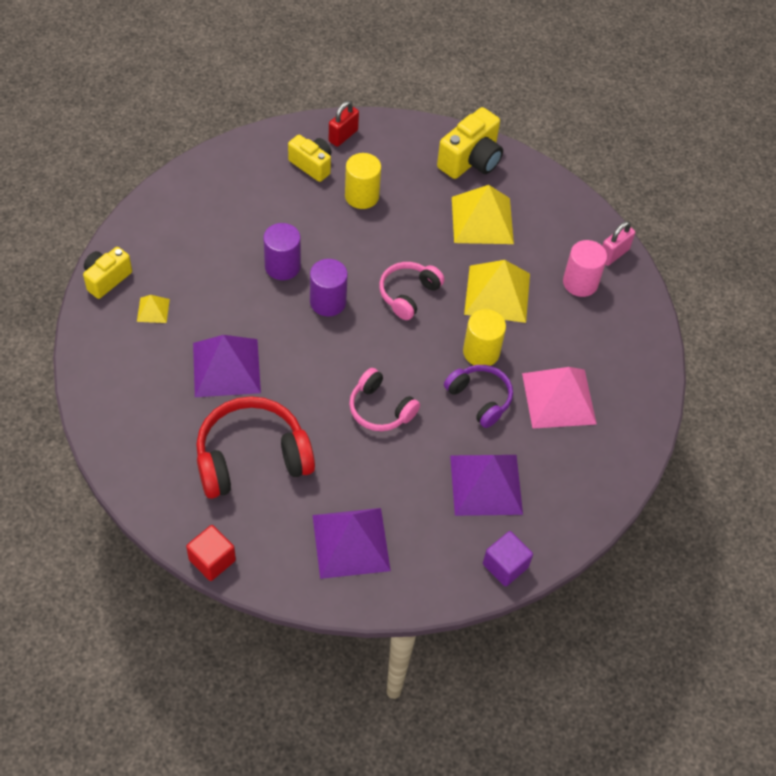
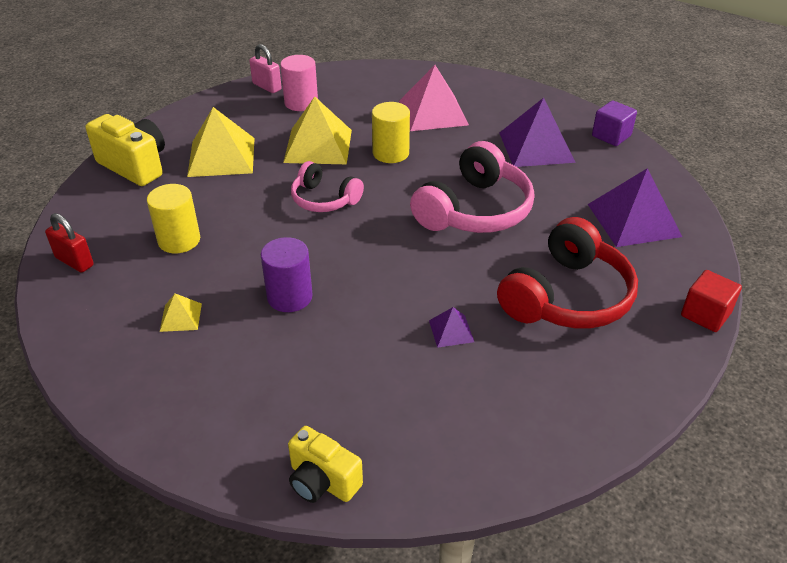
camera: 90 degrees left, 15 degrees down
(153, 310) = (373, 416): yellow pyramid -> yellow pyramid (181, 317)
(226, 367) = (451, 331): purple pyramid -> purple pyramid, size x0.47
(252, 457) = (567, 297): red headphones -> red headphones turned 120 degrees counterclockwise
(312, 165) = (121, 285): yellow camera -> none
(328, 302) = (341, 255): purple cylinder -> none
(380, 409) = (475, 210): pink headphones -> pink headphones, size x1.68
(480, 399) = (445, 152): purple headphones -> none

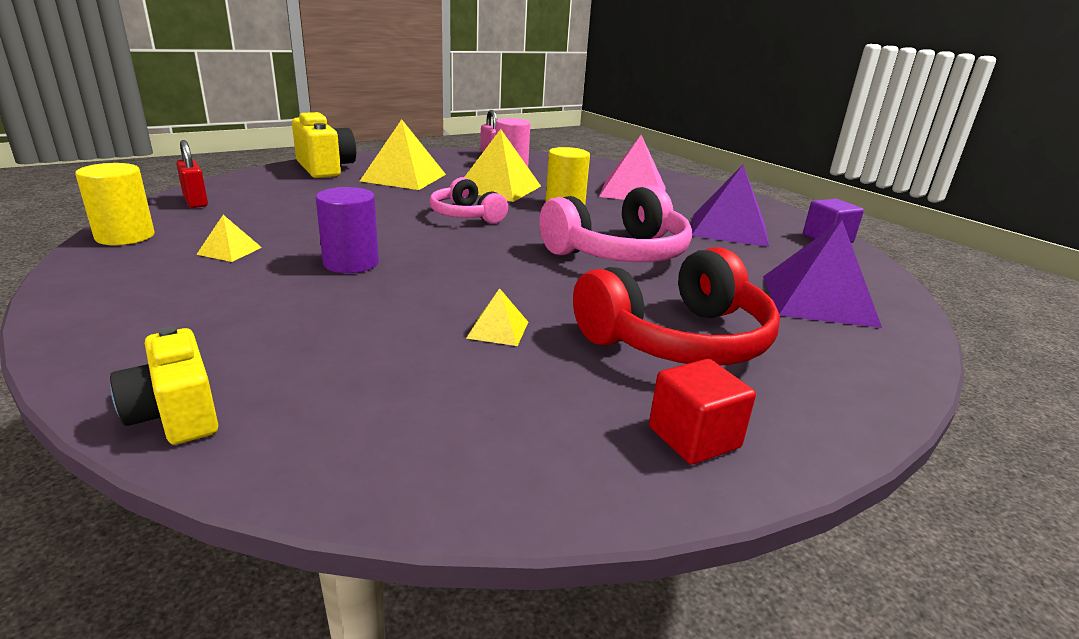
camera: 20 degrees right, 15 degrees down
(179, 240) = (300, 209): yellow cylinder -> yellow cylinder (125, 236)
(451, 331) = (498, 329): purple pyramid -> yellow pyramid
(705, 314) = (882, 407): red cube -> red cube (694, 437)

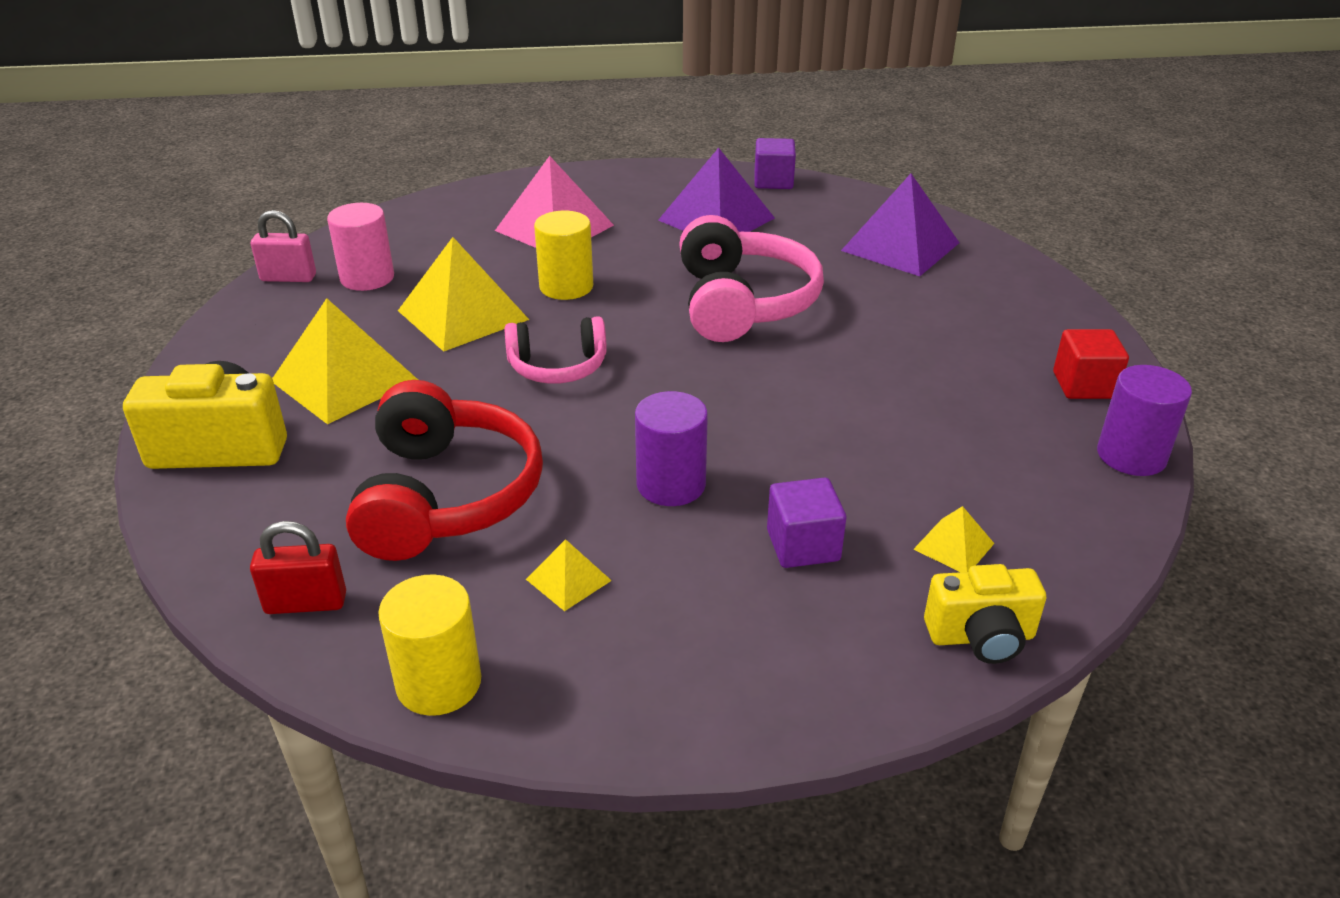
camera: 60 degrees left, 10 degrees up
(294, 316) = (803, 545): none -> purple cube
(498, 329) = (887, 424): yellow pyramid -> yellow pyramid (953, 546)
(570, 491) = (1131, 455): none -> purple cylinder
(677, 339) = (942, 339): red headphones -> red headphones (446, 496)

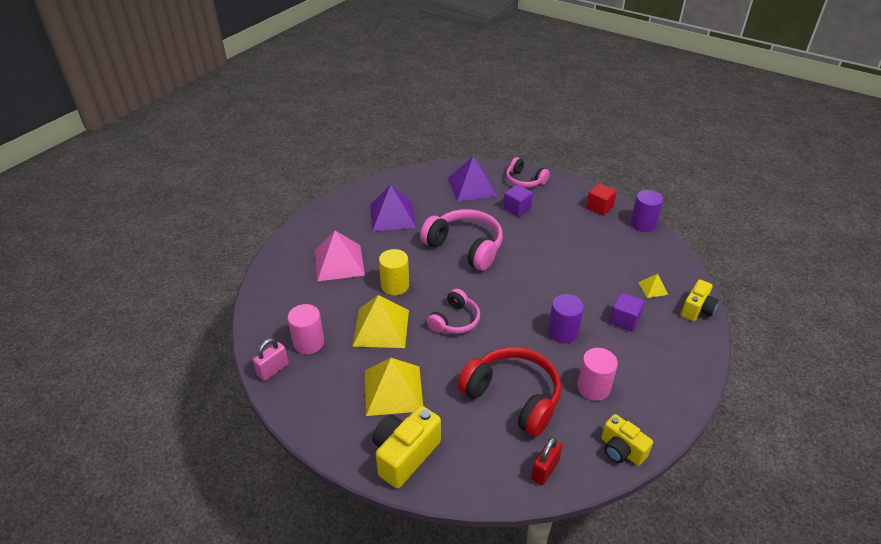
camera: 50 degrees left, 5 degrees up
(439, 683) = (621, 450): yellow cylinder -> yellow camera
(568, 579) = (593, 388): yellow pyramid -> pink cylinder
(773, 181) = (381, 184): purple cube -> purple cube (517, 209)
(1009, 282) = (524, 180): none -> pink headphones

